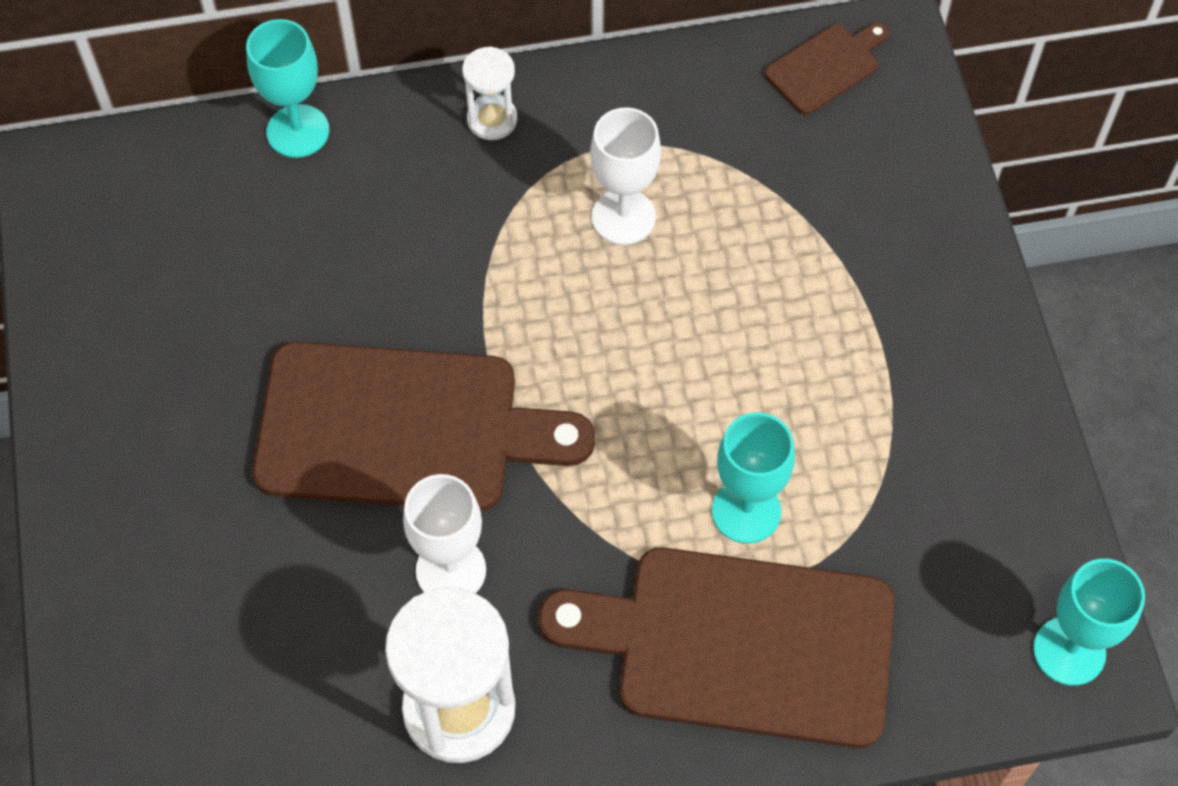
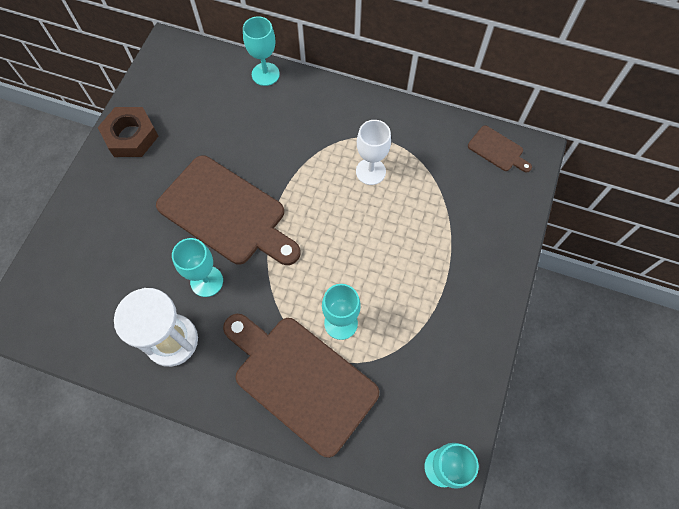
camera: 30 degrees right, 5 degrees up
(105, 381) = (131, 136): none -> brown nut
(451, 570) = (206, 281): white goblet -> turquoise goblet
(492, 120) = (343, 105): white hourglass -> none
(826, 67) = (497, 150): brown cutting board -> brown cutting board turned 45 degrees clockwise

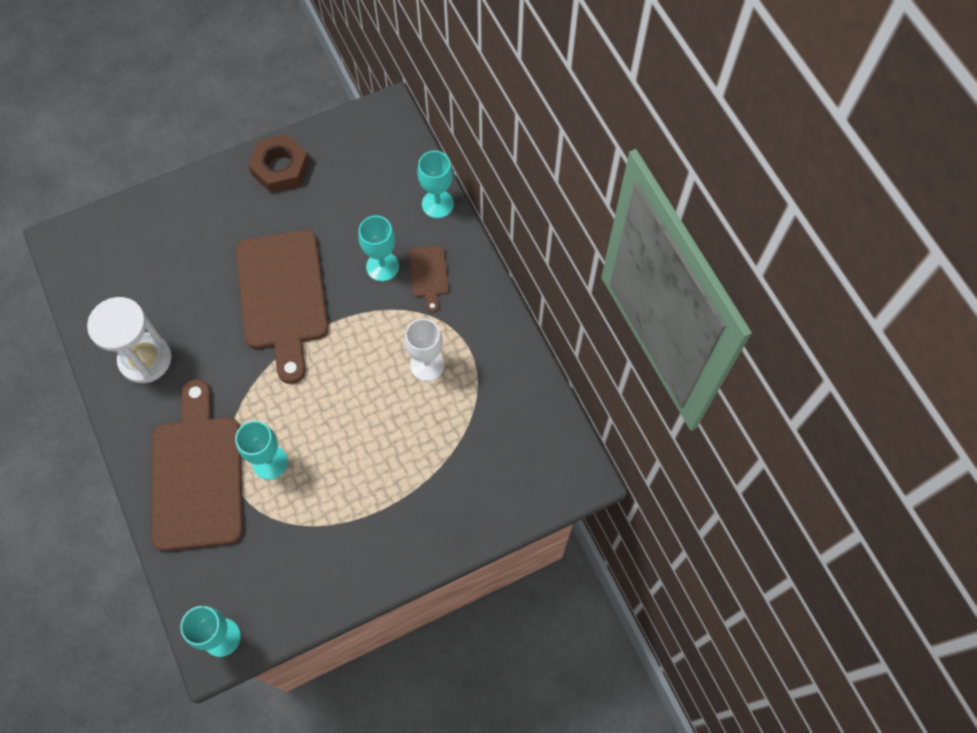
camera: 45 degrees right, 0 degrees up
(206, 281) = (213, 337): turquoise goblet -> turquoise goblet (382, 266)
(497, 150) = (553, 445): brown cutting board -> brown cutting board (428, 274)

